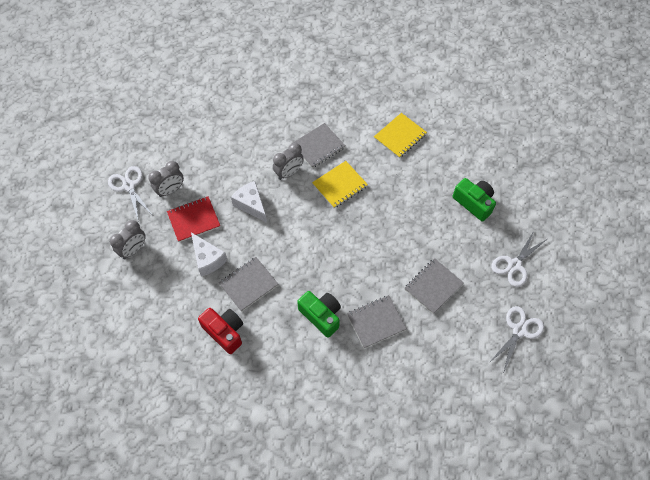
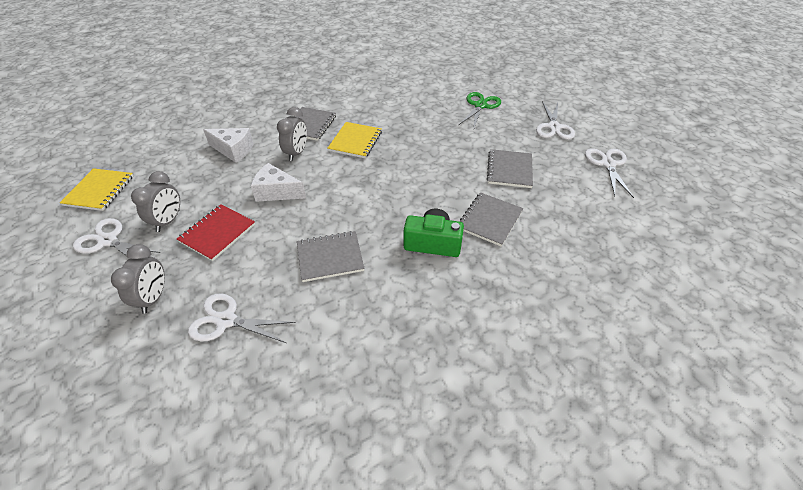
camera: 35 degrees left, 15 degrees down
(163, 292) = (226, 320): none -> white scissors
(208, 259) = (262, 259): white cheese -> white cheese (233, 150)
(224, 332) = (339, 316): red camera -> none
(248, 284) = (330, 257): grey notebook -> grey notebook turned 60 degrees clockwise
(400, 136) = (378, 92): yellow notebook -> yellow notebook (99, 191)
(474, 203) = (480, 106): green camera -> green scissors

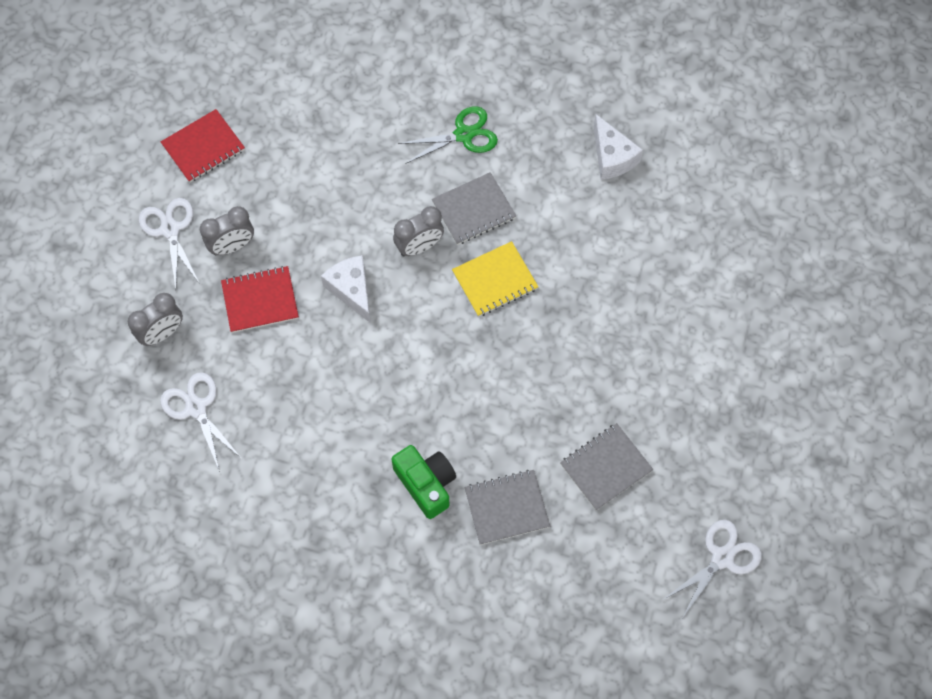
camera: 45 degrees right, 20 degrees up
(99, 191) = (203, 147): yellow notebook -> red notebook
(233, 150) = (363, 187): white cheese -> white cheese (612, 157)
(330, 257) = (326, 417): grey notebook -> none
(480, 106) = (700, 343): green scissors -> green scissors (464, 135)
(553, 127) = (739, 454): white scissors -> none

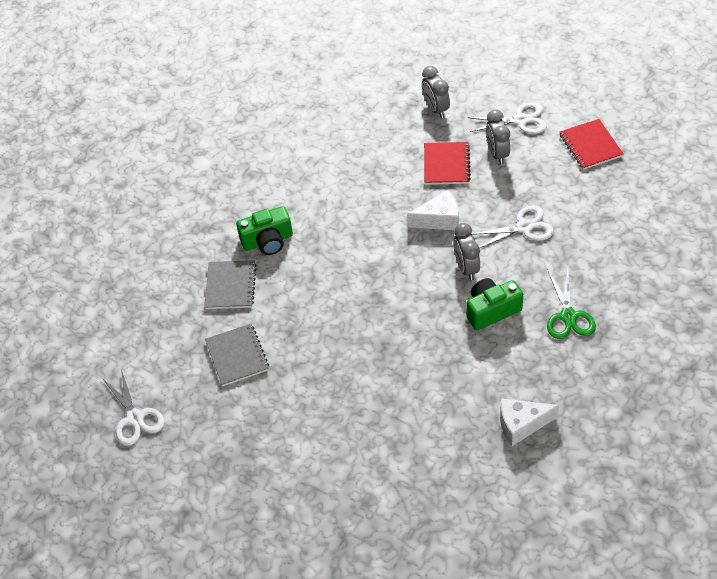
camera: 110 degrees right, 15 degrees down
(196, 408) = (372, 121): white scissors -> white scissors (524, 227)
(474, 210) = (491, 310): grey notebook -> green camera
(495, 280) = (421, 313): yellow notebook -> none

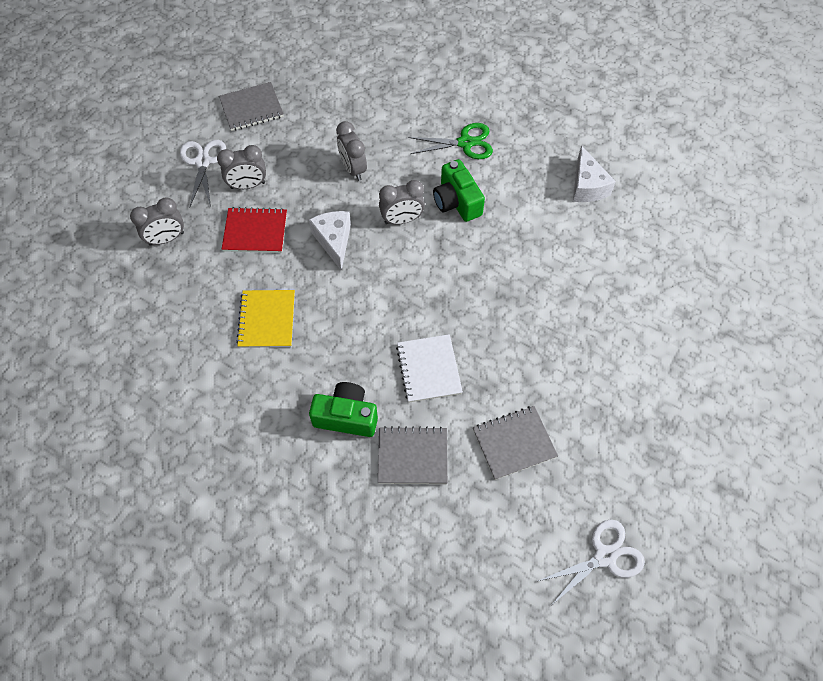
camera: 95 degrees left, 10 degrees up
(267, 241) = (346, 416): green camera -> green camera turned 60 degrees counterclockwise
(309, 294) = (428, 369): none -> white notebook
(357, 182) = (267, 320): none -> yellow notebook
(524, 227) = (353, 169): white scissors -> grey clock
(590, 146) = (251, 108): red notebook -> grey notebook

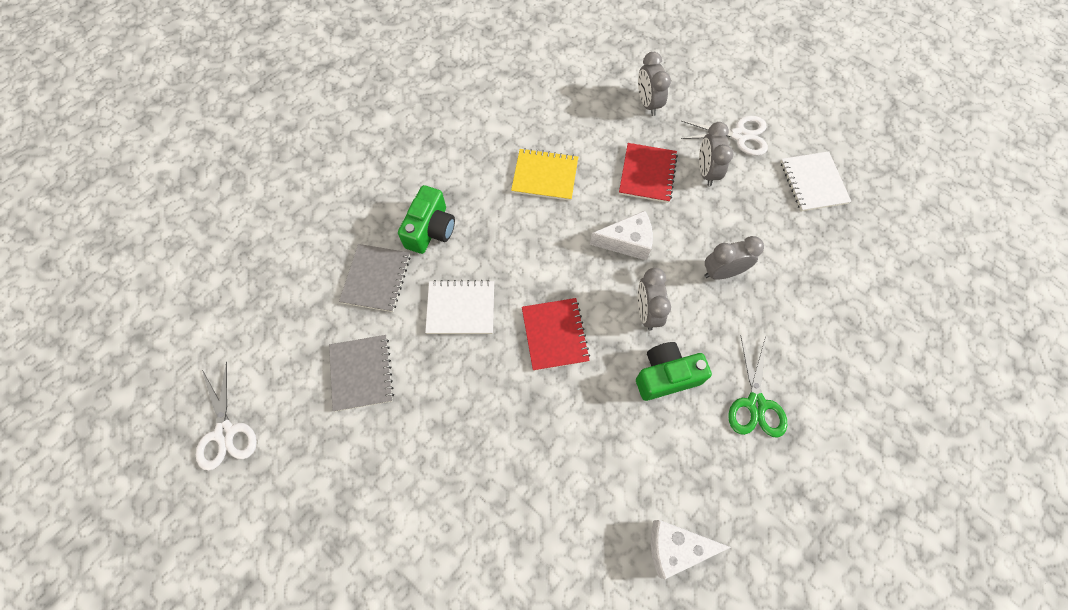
camera: 100 degrees right, 5 degrees up
(251, 108) = (813, 182): grey notebook -> white notebook
(438, 286) = (555, 335): none -> red notebook

